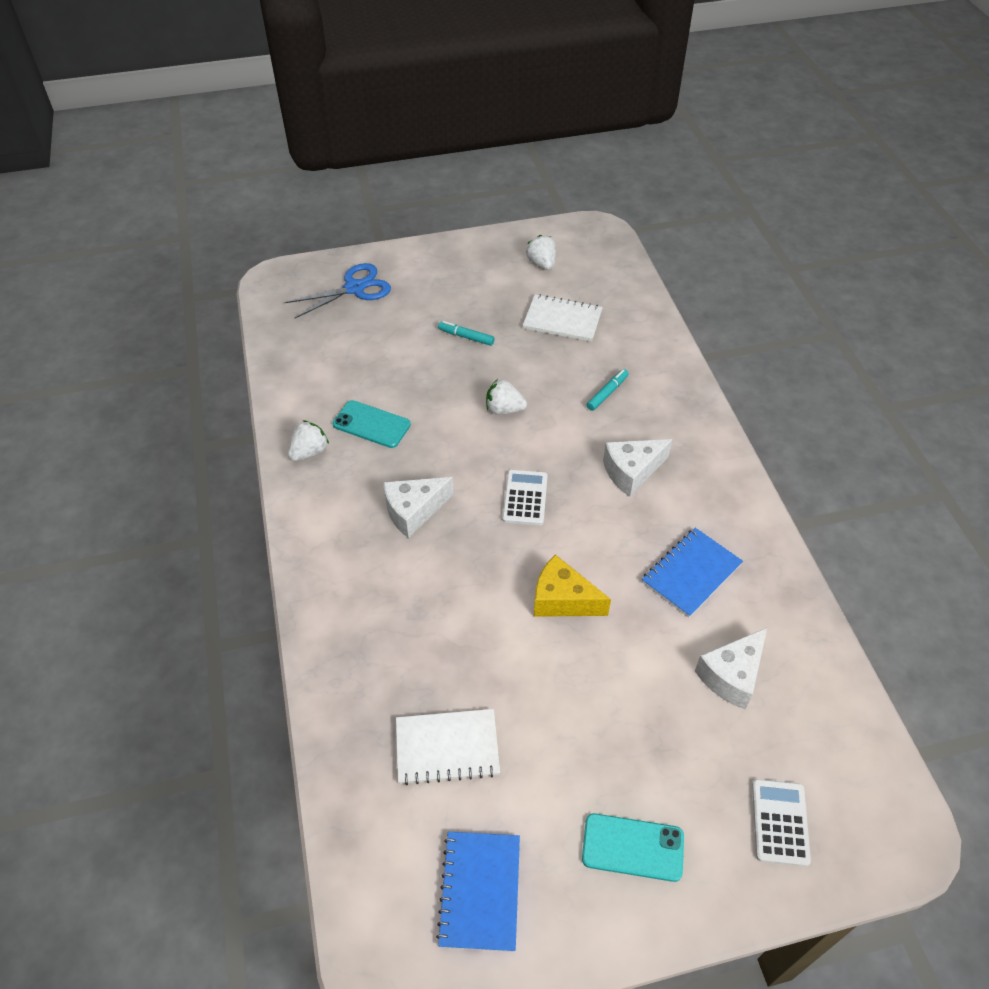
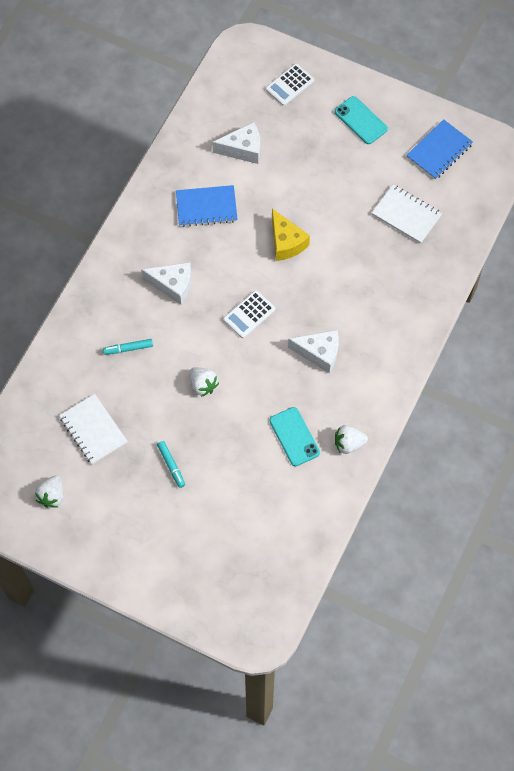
camera: 140 degrees left, 15 degrees up
(354, 288) = (207, 578): blue scissors -> none

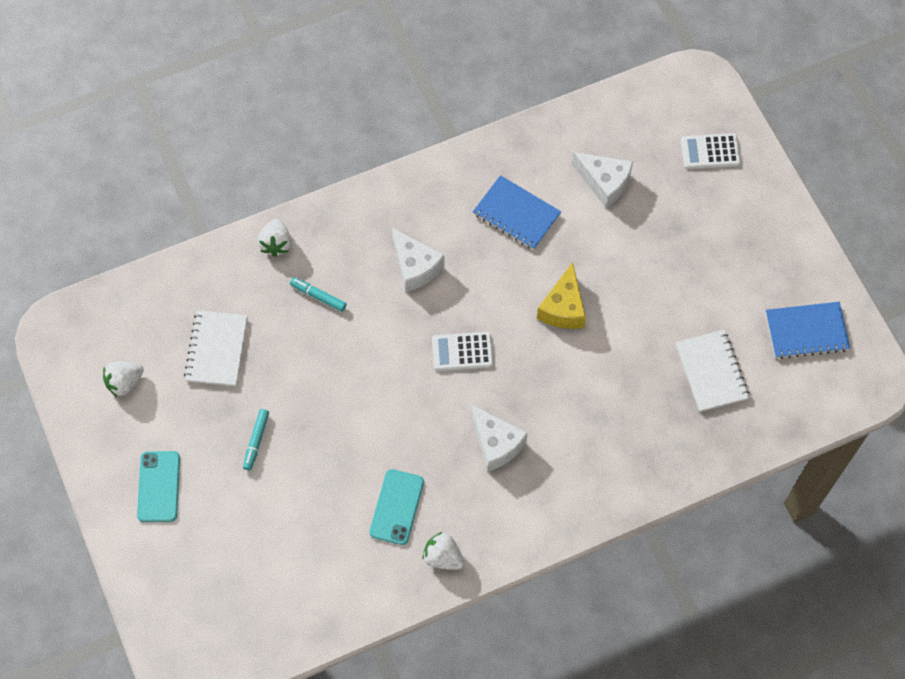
camera: 40 degrees right, 0 degrees up
(203, 385) = (355, 386): white strawberry -> white strawberry (276, 244)
(360, 120) = (751, 240): turquoise phone -> turquoise phone (159, 486)

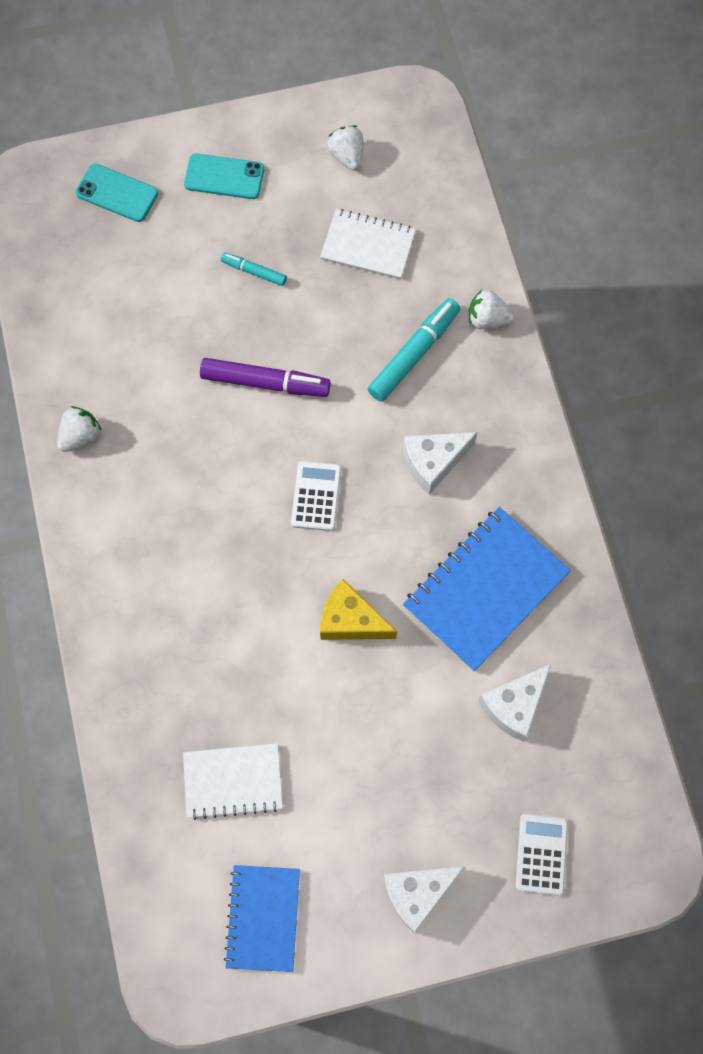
camera: 100 degrees right, 5 degrees up
(318, 296) = (413, 354): turquoise marker -> turquoise marker, size x1.82
(364, 412) = (264, 382): none -> purple marker
(397, 507) = (147, 398): turquoise phone -> turquoise phone (117, 193)
(496, 444) = (196, 513): white cheese -> white cheese (417, 893)
(516, 214) = (485, 589): blue notebook -> blue notebook, size x1.56

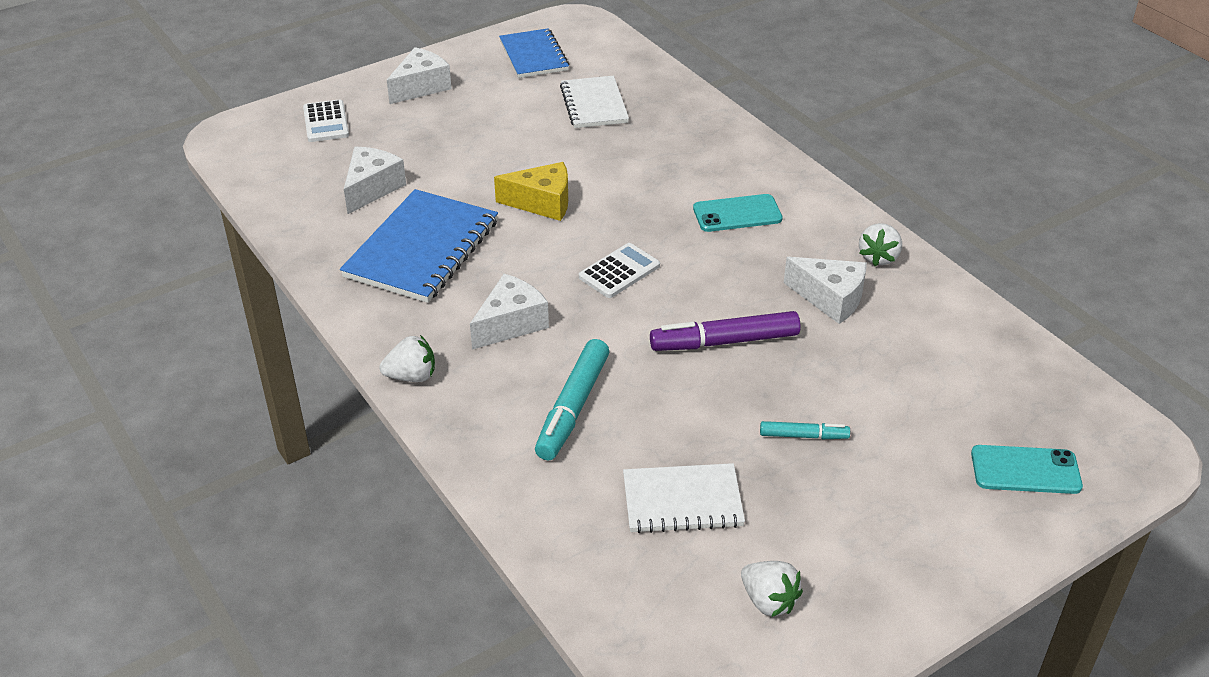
camera: 160 degrees right, 30 degrees down
(152, 400) = (830, 299): none -> white cheese
(224, 177) = (911, 527): turquoise phone -> turquoise phone (737, 214)
(233, 781) = (594, 104): white notebook -> white notebook turned 75 degrees counterclockwise
(316, 496) = (619, 271): white calculator -> white calculator turned 120 degrees counterclockwise
(487, 319) = (498, 464): white strawberry -> white strawberry (411, 376)

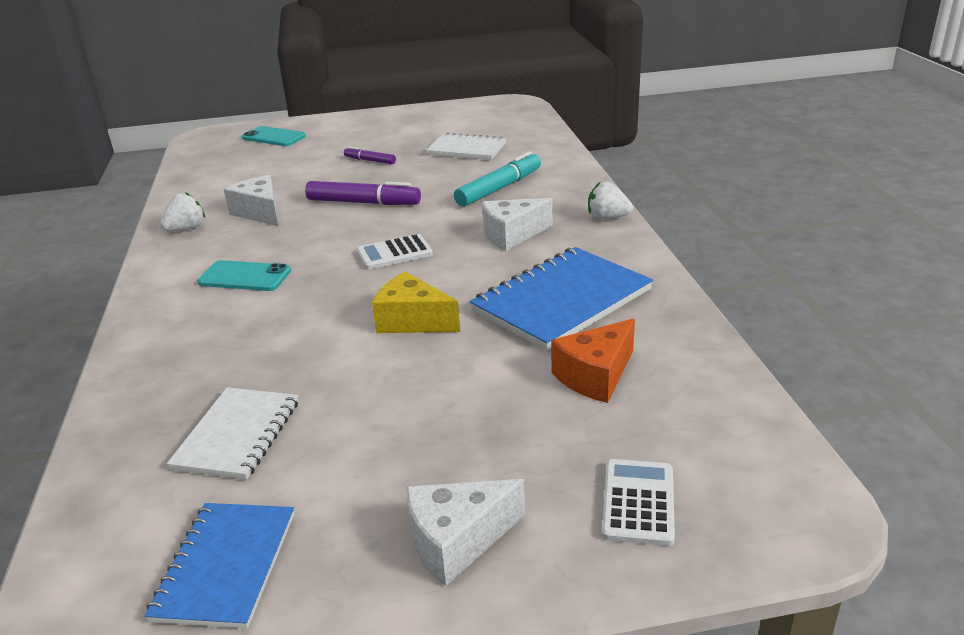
camera: 155 degrees left, 10 degrees down
(372, 188) = (595, 376): white cheese -> orange cheese
(768, 601) = (456, 121): white strawberry -> none
(803, 436) = (370, 161): turquoise marker -> purple marker

